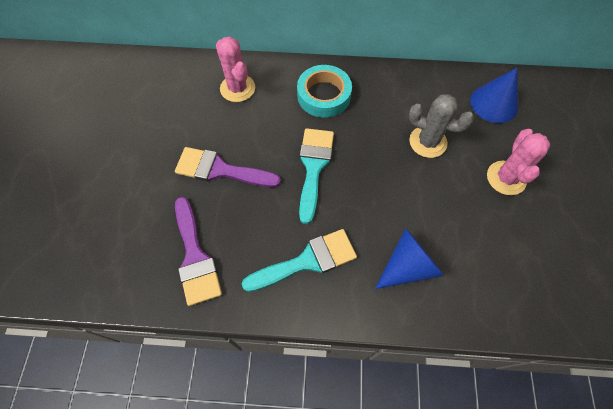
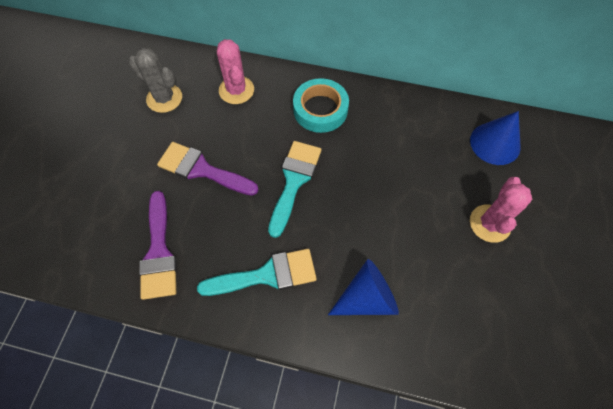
camera: 10 degrees right, 0 degrees up
(428, 142) = (416, 173): grey cactus -> grey cactus (164, 98)

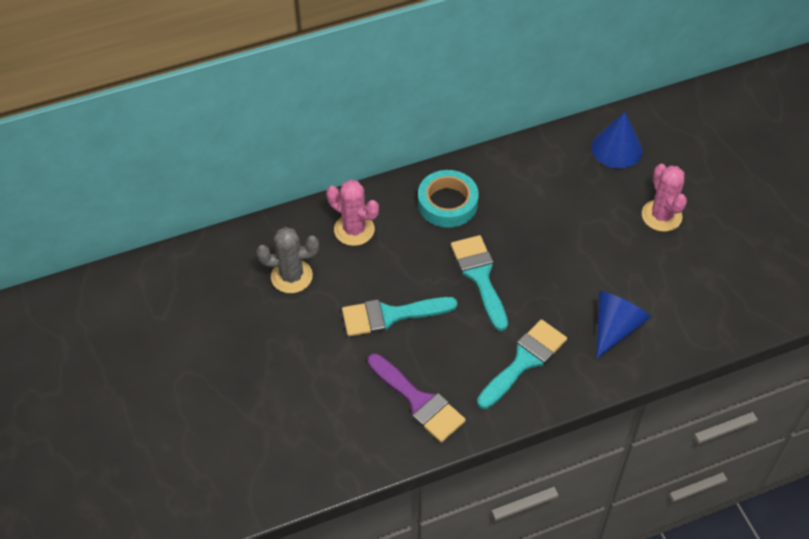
camera: 35 degrees left, 10 degrees down
(202, 170) = (390, 315): purple brush -> turquoise brush

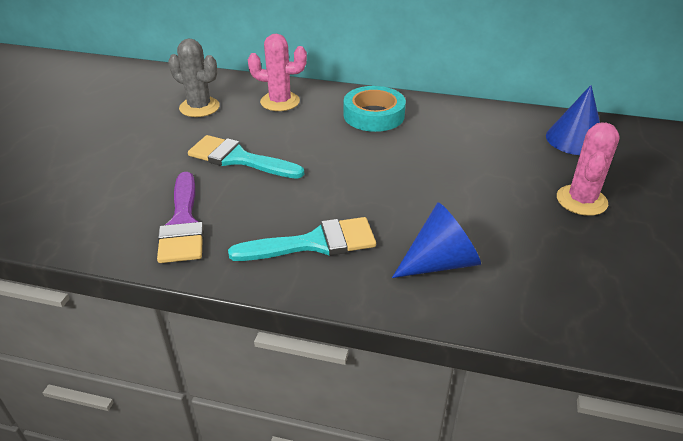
camera: 35 degrees right, 15 degrees down
(354, 230) = (280, 102): pink cactus -> pink cactus turned 60 degrees counterclockwise
(480, 277) = (346, 167): turquoise brush -> none

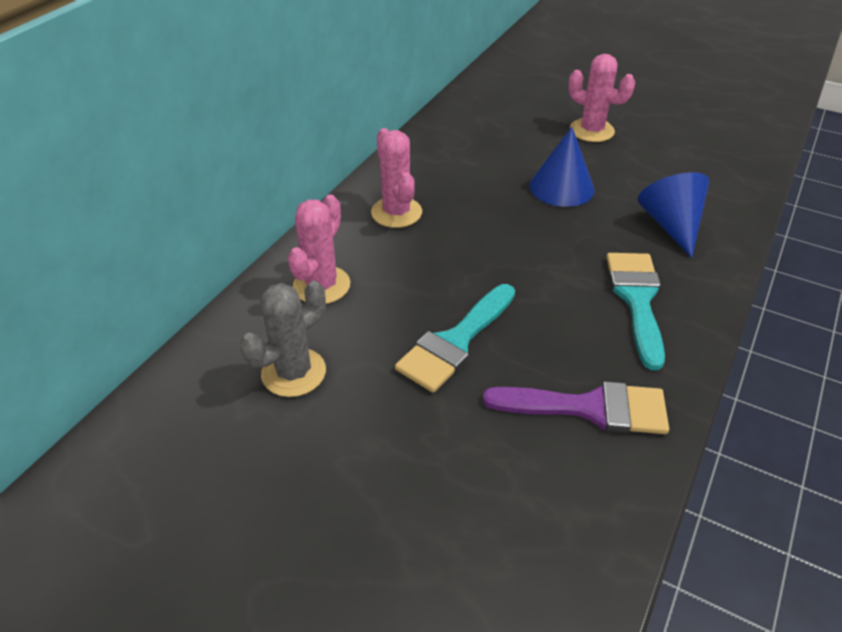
camera: 75 degrees left, 5 degrees up
(374, 115) = (396, 212): turquoise tape -> pink cactus
(575, 139) = (496, 106): blue cone -> blue cone (561, 187)

